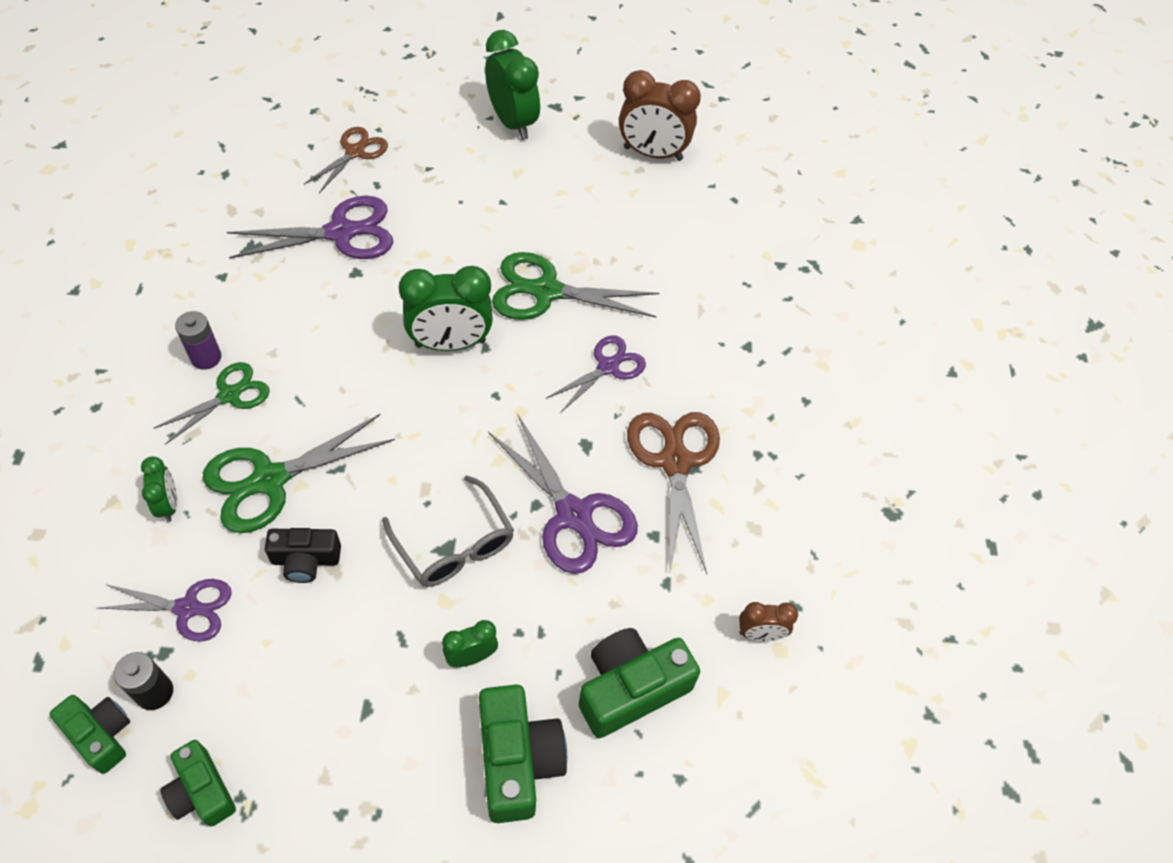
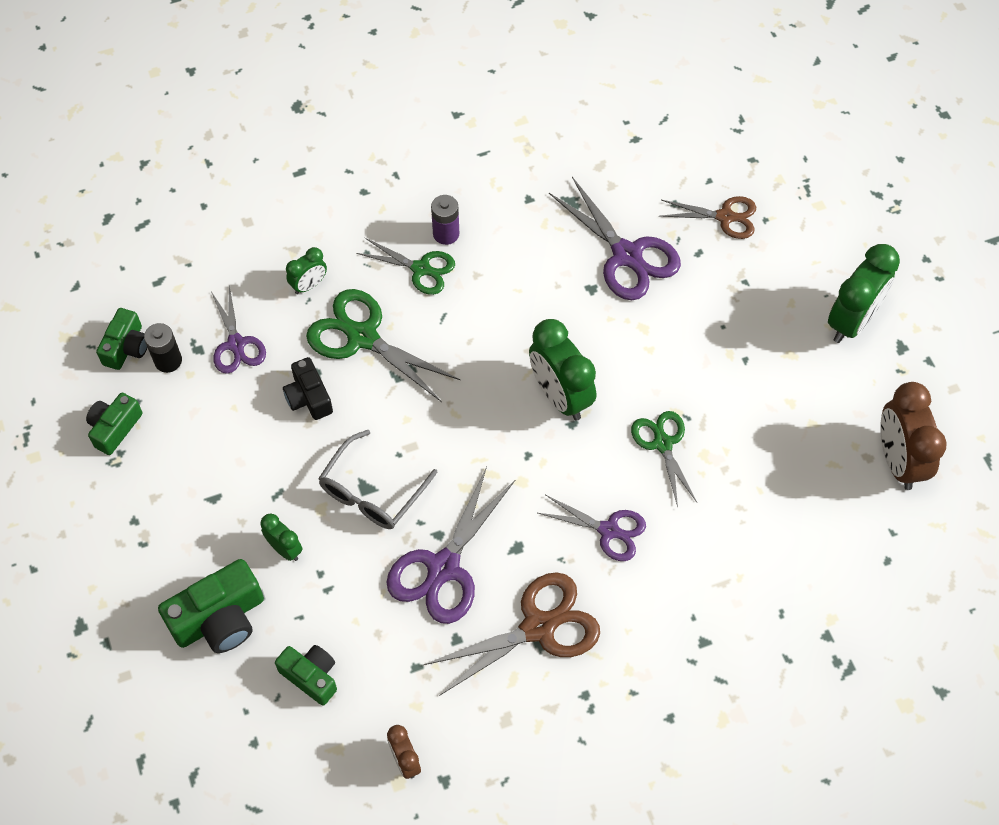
camera: 70 degrees right, 5 degrees up
(546, 291) = (663, 444): green scissors -> green scissors, size x0.63
(631, 688) = (311, 676): green camera -> green camera, size x0.63

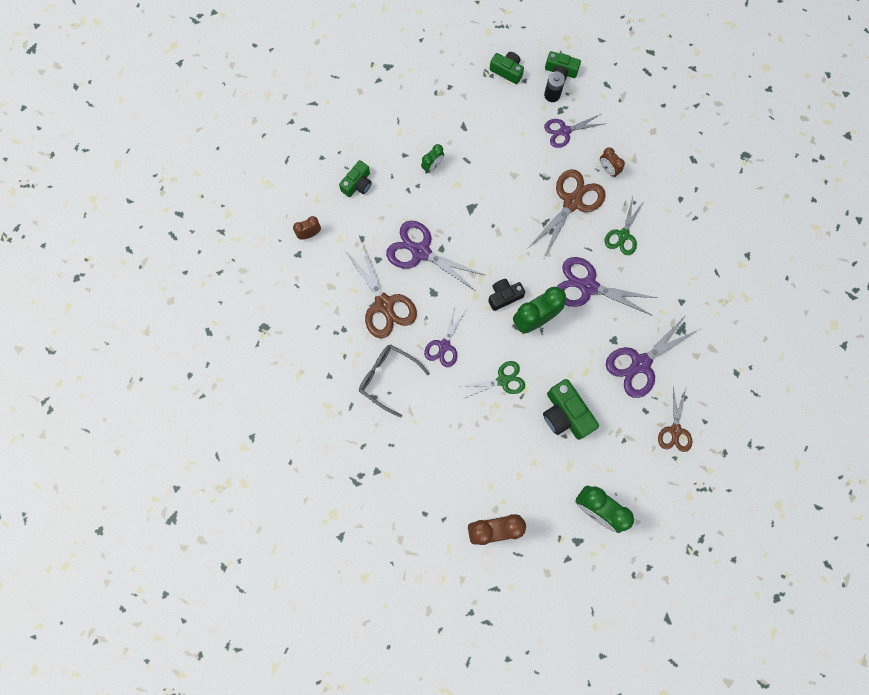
camera: 90 degrees right, 15 degrees up
(219, 618) = (391, 135): green camera -> green camera (566, 414)
(309, 285) = (608, 169): green clock -> brown clock
(309, 397) = (530, 173): black camera -> black camera (504, 296)
(363, 337) = (572, 202): green scissors -> brown scissors
(372, 491) = (468, 211): grey glasses -> grey glasses (388, 378)
(446, 234) = (651, 250): purple battery -> none
(506, 319) = (588, 287): none -> purple scissors

